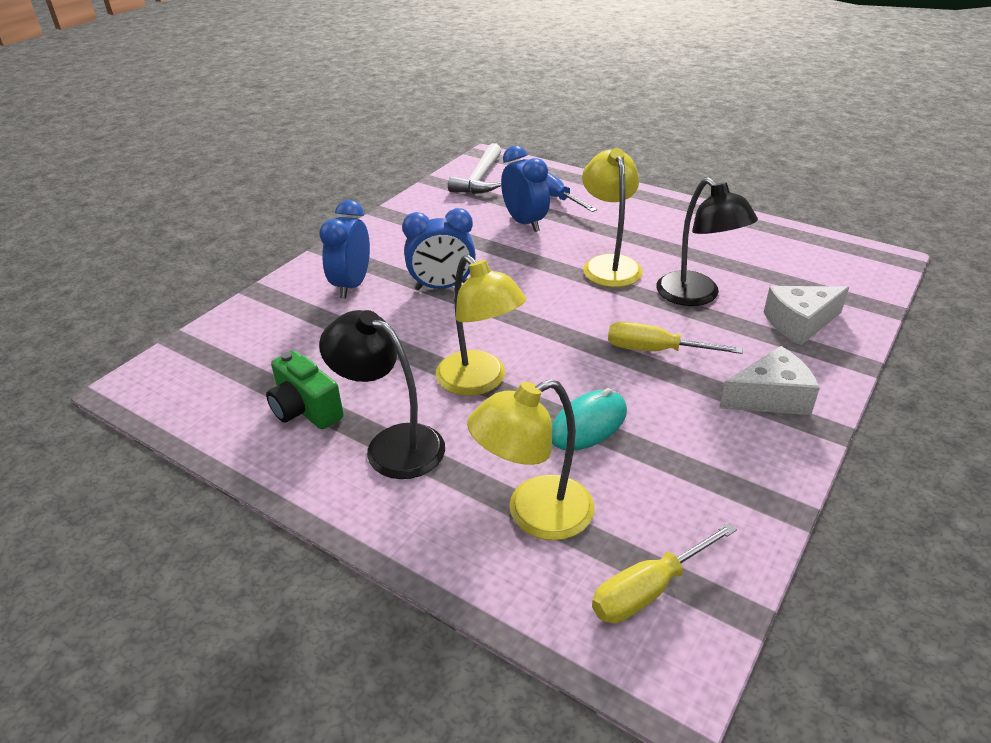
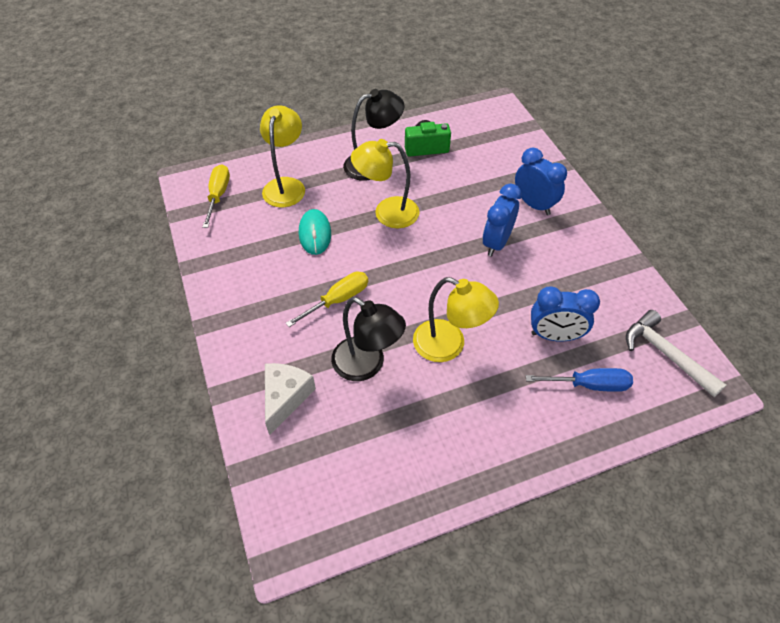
camera: 125 degrees right, 15 degrees up
(696, 296) = (367, 365): black lamp -> black lamp turned 150 degrees counterclockwise
(770, 397) = (251, 320): white cheese -> none

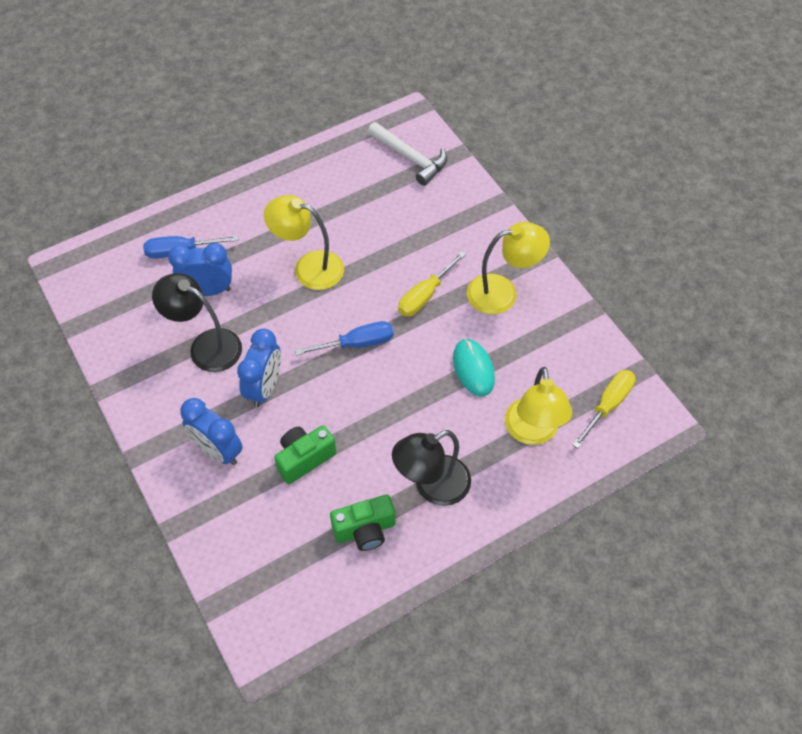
camera: 170 degrees right, 5 degrees up
(218, 195) = (608, 405): yellow screwdriver -> yellow screwdriver turned 135 degrees counterclockwise
(285, 397) = (445, 205): white cheese -> none
(367, 365) = (381, 240): black lamp -> black lamp (206, 346)
(387, 212) = (397, 410): yellow lamp -> yellow lamp (502, 292)
(410, 266) = (358, 343): none -> blue screwdriver
(465, 191) = (304, 458): none -> green camera
(665, 354) = (104, 288): white hammer -> white hammer (411, 158)

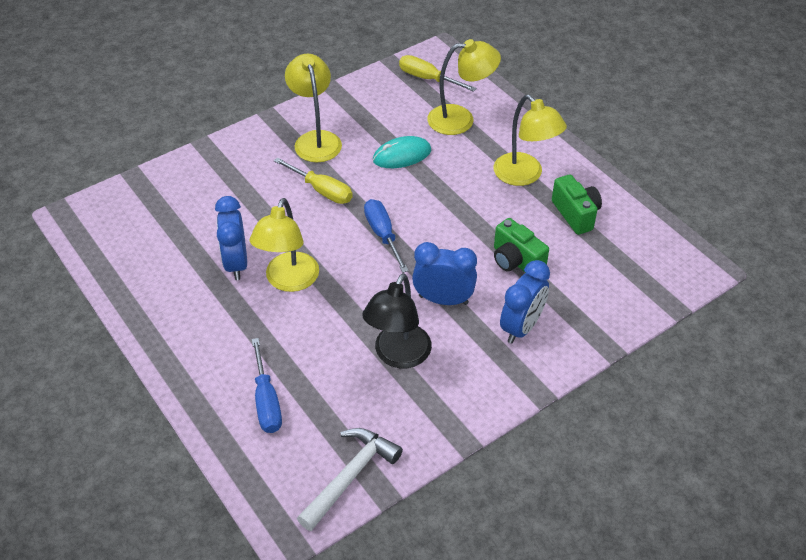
camera: 95 degrees left, 10 degrees down
(207, 291) = (324, 366): blue clock -> blue clock (236, 263)
(411, 158) = (136, 211): white hammer -> white hammer (350, 476)
(432, 486) = (524, 176): black lamp -> yellow lamp

